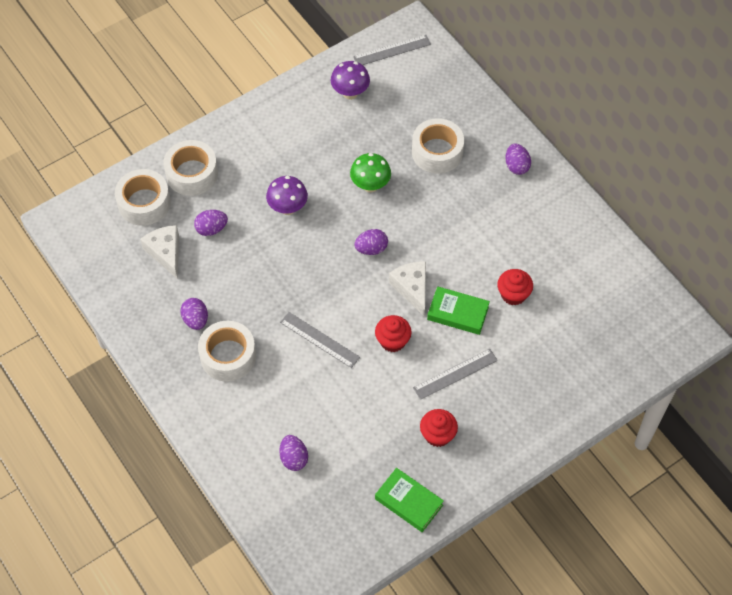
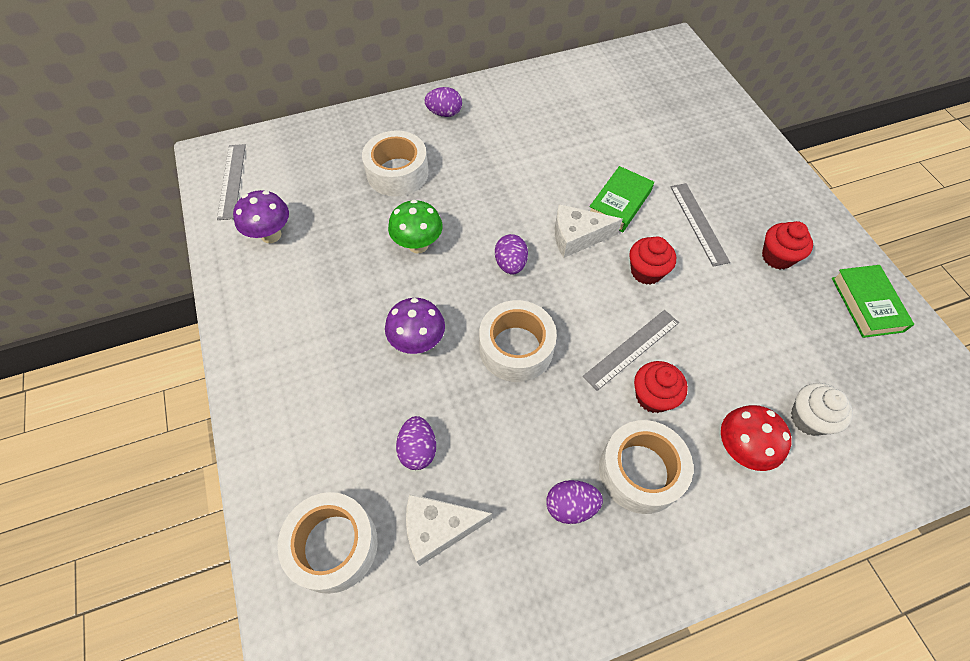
camera: 75 degrees left, 0 degrees up
(192, 174) = (309, 458): white tape -> white tape (516, 348)
(259, 415) = (740, 449): none -> red mushroom
(294, 458) = (809, 418): purple egg -> white cupcake
(409, 502) = (866, 304): green book -> green book turned 60 degrees counterclockwise
(513, 294) = (605, 152): red cupcake -> red cupcake (653, 396)

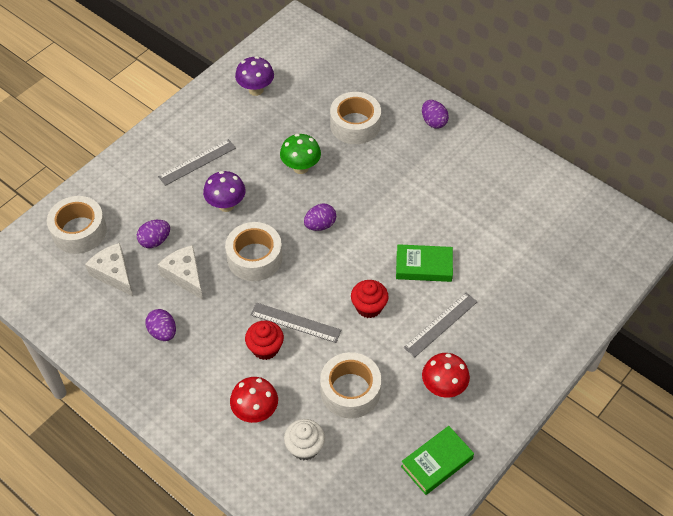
camera: 60 degrees right, 5 degrees down
(232, 181) = (284, 46): grey ruler -> grey ruler (197, 162)
(577, 237) = (371, 253): white cheese -> white cheese (185, 276)
(640, 471) = (206, 360): white tape -> white tape (350, 391)
(777, 257) = (443, 388): red cupcake -> red mushroom

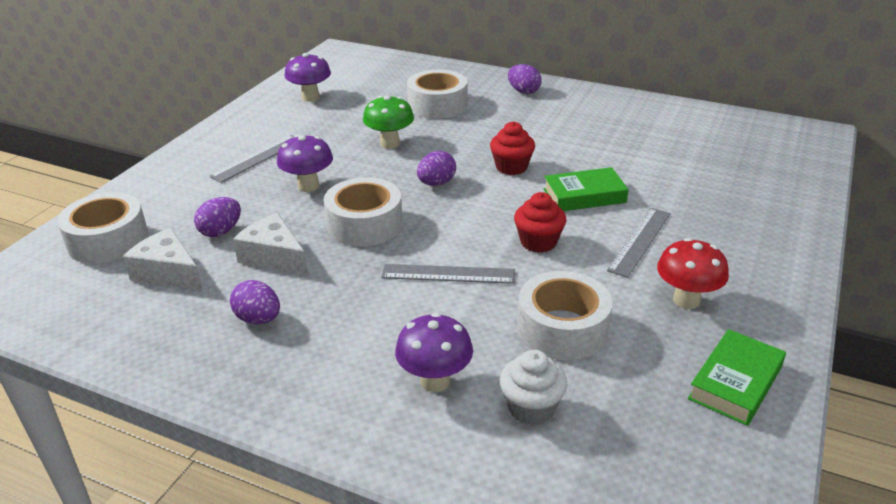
camera: 15 degrees left, 20 degrees down
(255, 412) = (435, 381): red mushroom -> purple mushroom
(265, 348) = (418, 307): red cupcake -> red cupcake (511, 167)

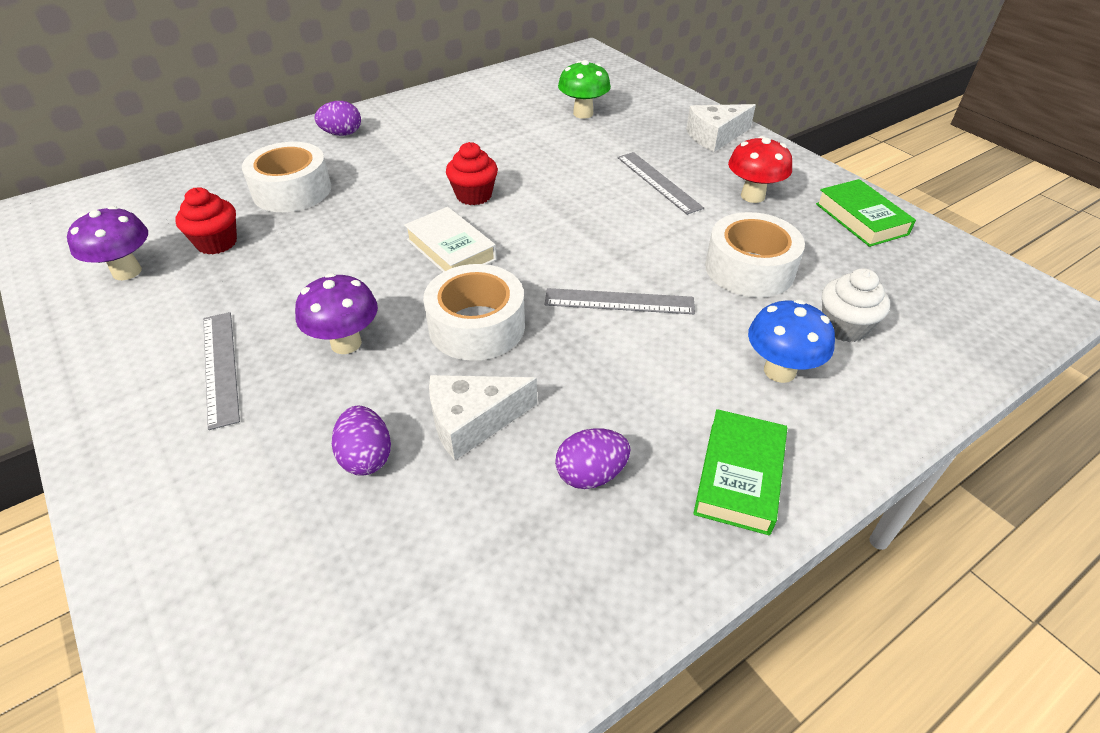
camera: 60 degrees left, 10 degrees up
(108, 240) = (254, 601): white tape -> none
(168, 272) = (413, 542): white cheese -> white cheese (715, 136)
(390, 143) = (329, 250): green mushroom -> green mushroom (583, 113)
(435, 381) = (779, 371): purple mushroom -> blue mushroom
(436, 183) = (451, 249): purple egg -> white book
(448, 274) = (619, 301): grey ruler -> grey ruler turned 60 degrees clockwise
(538, 242) = (614, 230): red cupcake -> red cupcake (217, 243)
(584, 196) = (565, 179): green book -> green book (739, 476)

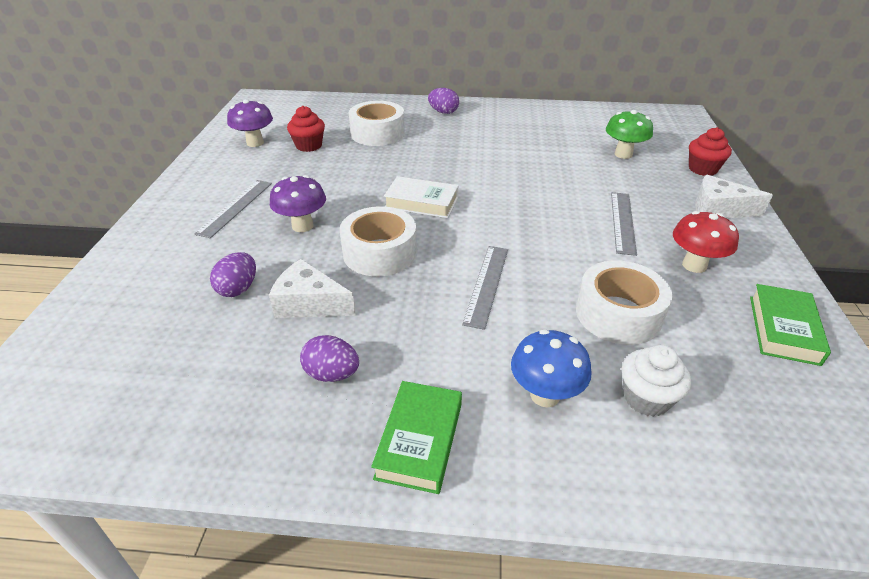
camera: 40 degrees right, 5 degrees down
(451, 249) = (421, 202): white book -> white book turned 75 degrees counterclockwise
(474, 195) = (476, 177): red cupcake -> red cupcake (702, 169)
(619, 301) = (487, 284): grey ruler -> grey ruler turned 60 degrees clockwise
(739, 476) = (419, 440): green book -> green book turned 45 degrees counterclockwise

